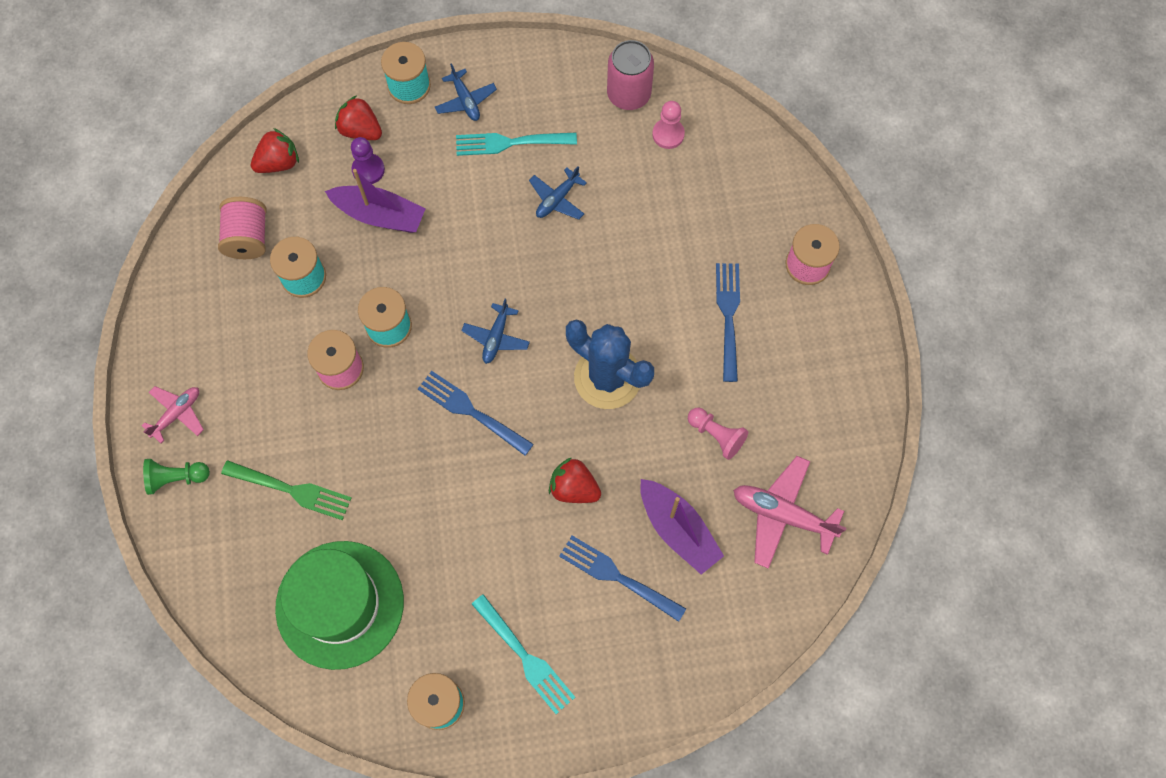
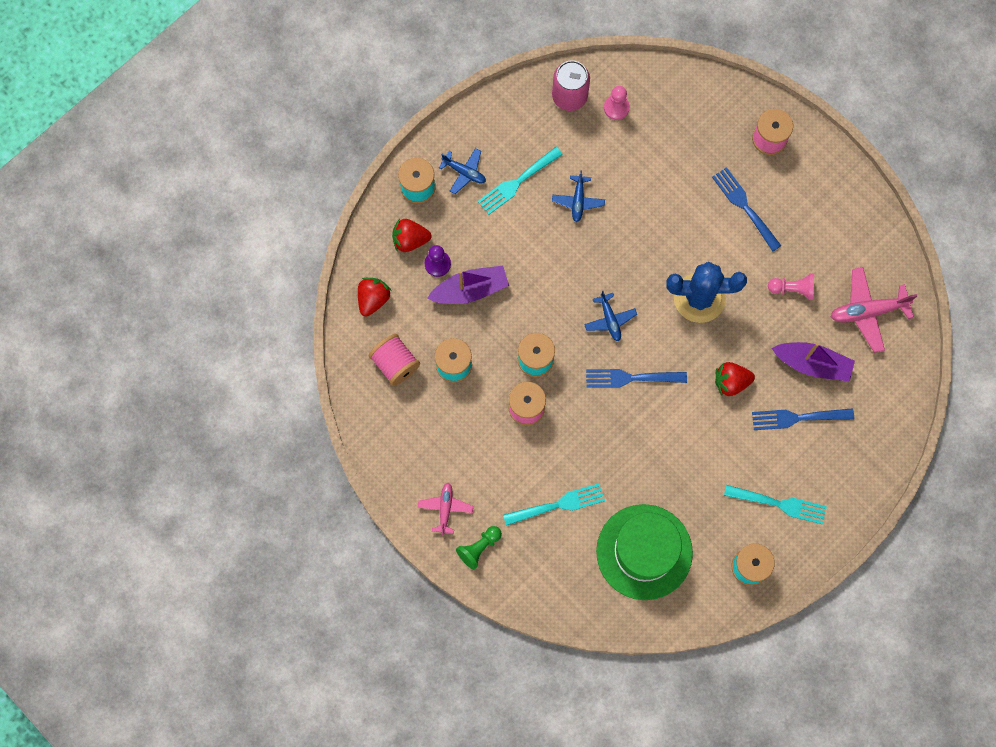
camera: 35 degrees left, 5 degrees up
(292, 490) = (558, 504): green fork -> turquoise fork

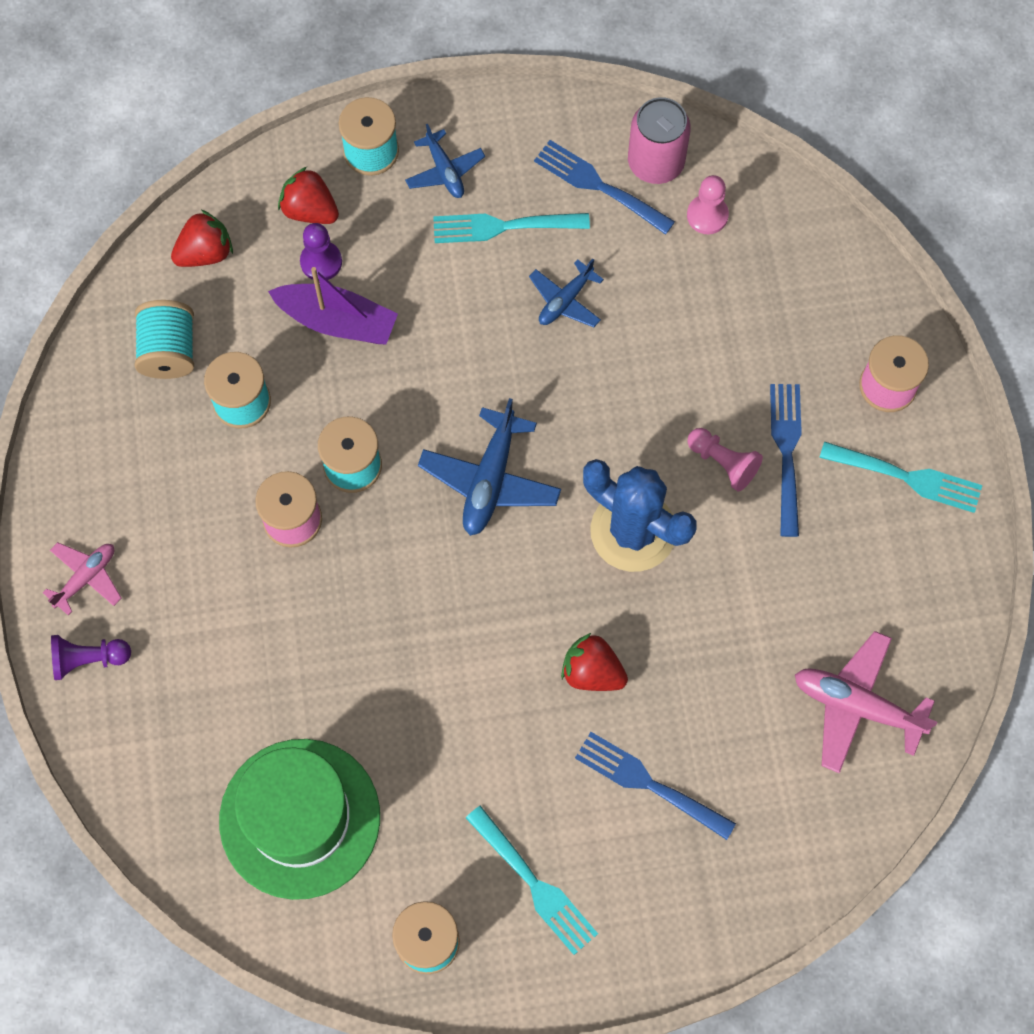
camera: 35 degrees right, 5 degrees down
(395, 364) = (169, 351): pink spool -> turquoise spool
(479, 548) = (88, 659): green pawn -> purple pawn
(558, 504) = (235, 674): turquoise fork -> turquoise fork (907, 477)
(610, 320) = (490, 480): blue plane -> blue plane, size x1.64
(630, 378) = (459, 574): blue fork -> blue fork (598, 186)
(793, 289) = (772, 605): pink pawn -> pink pawn (723, 463)
(812, 364) = (724, 725): purple boat -> none

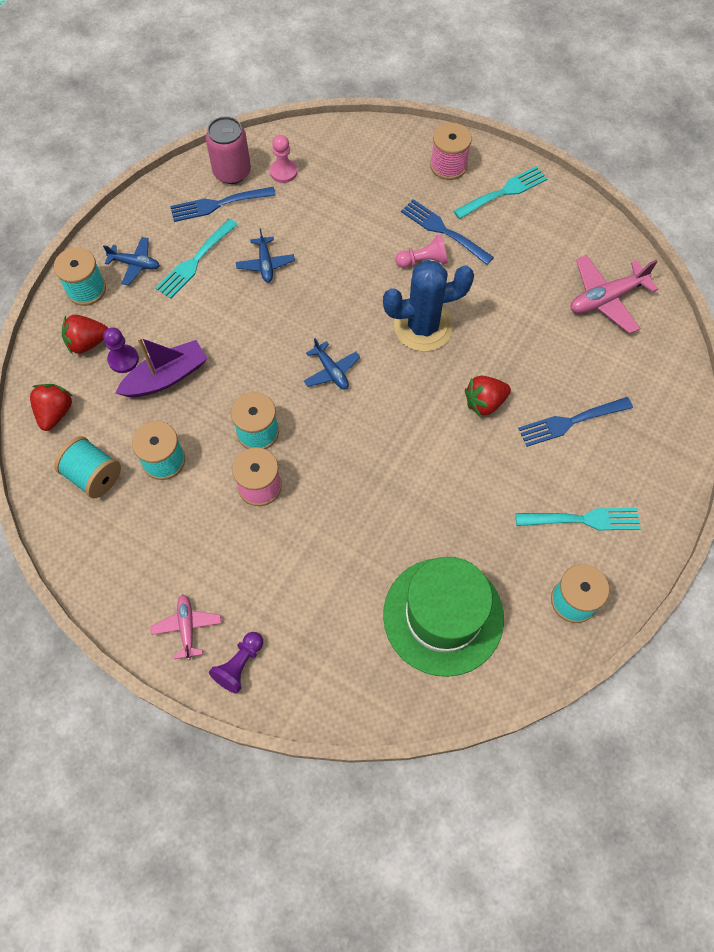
camera: 50 degrees left, 5 degrees down
(490, 480) = (331, 371): blue plane -> blue plane, size x0.61

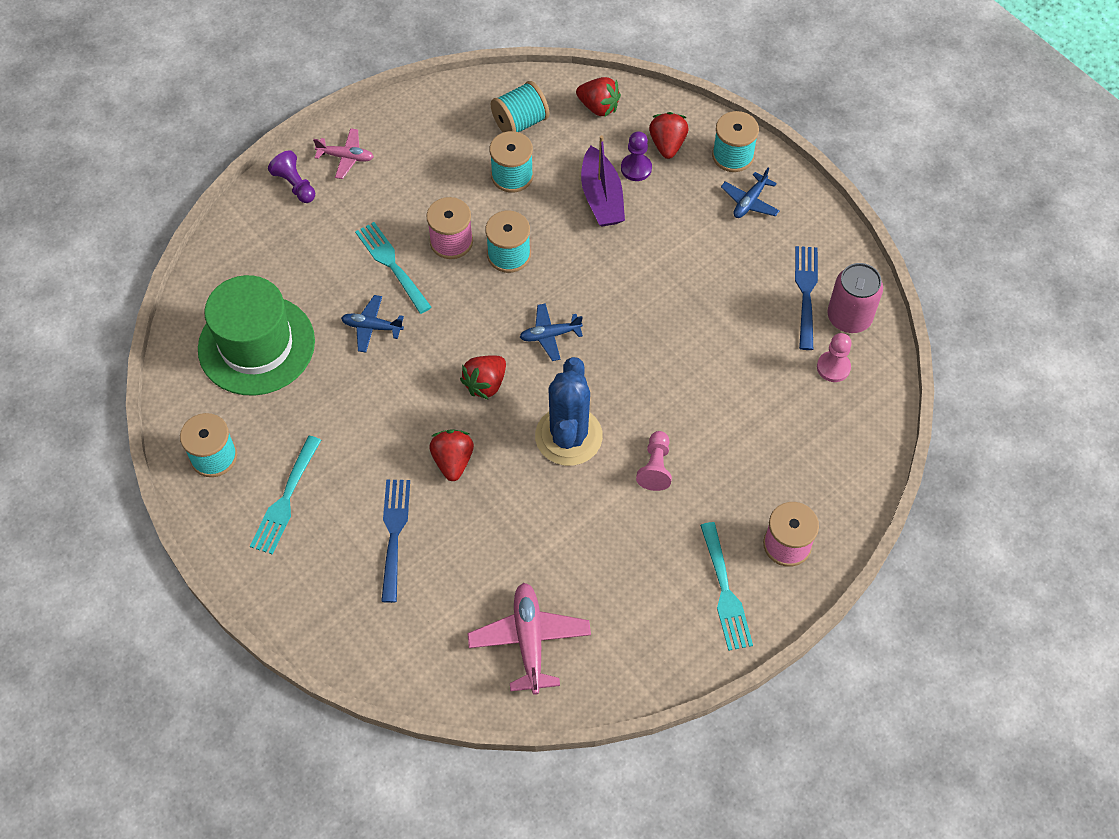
camera: 110 degrees right, 5 degrees down
(195, 261) = (734, 253): turquoise fork -> turquoise fork (391, 264)
(265, 264) = (707, 315): blue plane -> blue plane (372, 327)
(400, 404) = (485, 384): none -> red strawberry
(443, 230) = (691, 503): blue fork -> none

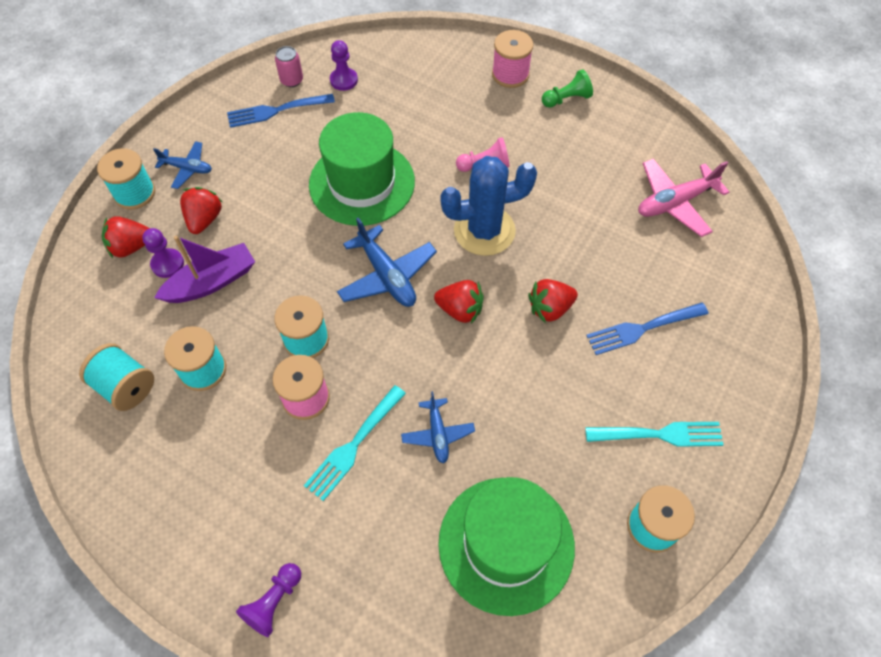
camera: 110 degrees left, 0 degrees up
(346, 157) = (217, 558): pink plane -> none
(550, 335) = (387, 276): blue plane -> blue plane, size x1.64
(598, 107) = (90, 319): red strawberry -> red strawberry (204, 219)
(674, 345) = (362, 183): none -> green hat
(725, 592) = (566, 99): turquoise fork -> green pawn
(833, 367) = (344, 80): pink pawn -> purple pawn
(849, 317) = (292, 80): pink can -> pink can, size x0.60

